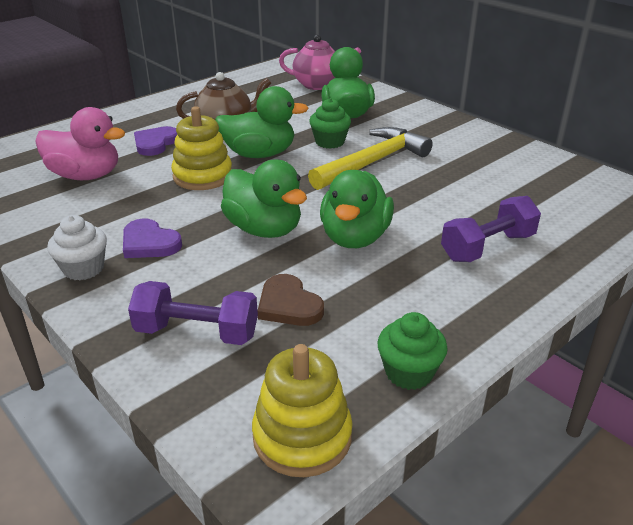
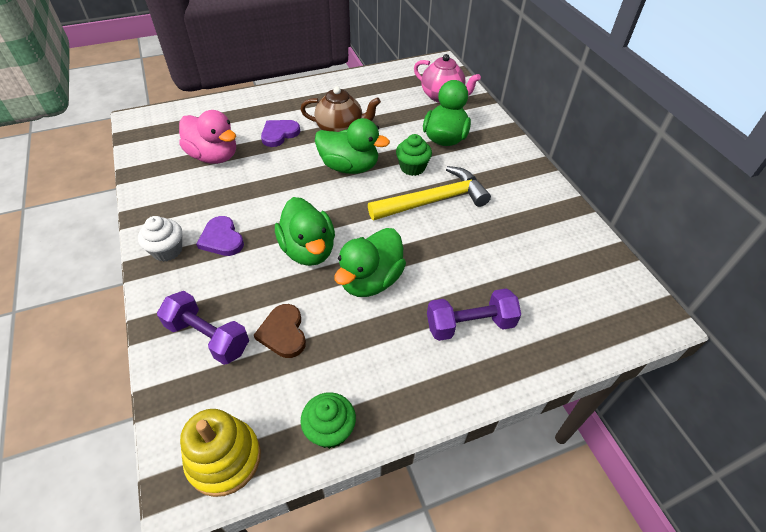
camera: 20 degrees right, 15 degrees up
(203, 176) = (294, 179): yellow stacking toy -> none

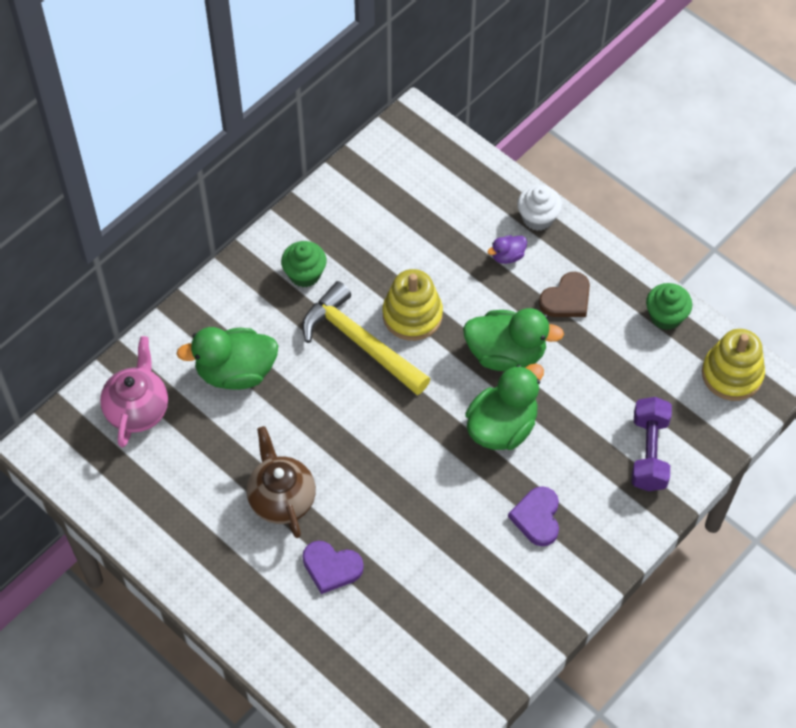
camera: 115 degrees left, 10 degrees up
(167, 250) = (583, 560): white cupcake -> white cupcake (538, 218)
(214, 156) = (417, 617): pink duck -> none
(222, 239) = (537, 517): purple heart -> purple heart turned 150 degrees clockwise
(283, 333) = (607, 395): brown heart -> brown heart (567, 299)
(349, 167) = (350, 452): green duck -> none
(412, 167) = (314, 385): green cupcake -> green cupcake (305, 274)
(441, 237) = (412, 315): none -> yellow stacking toy
(470, 324) = (507, 256): purple dumbbell -> purple duck

